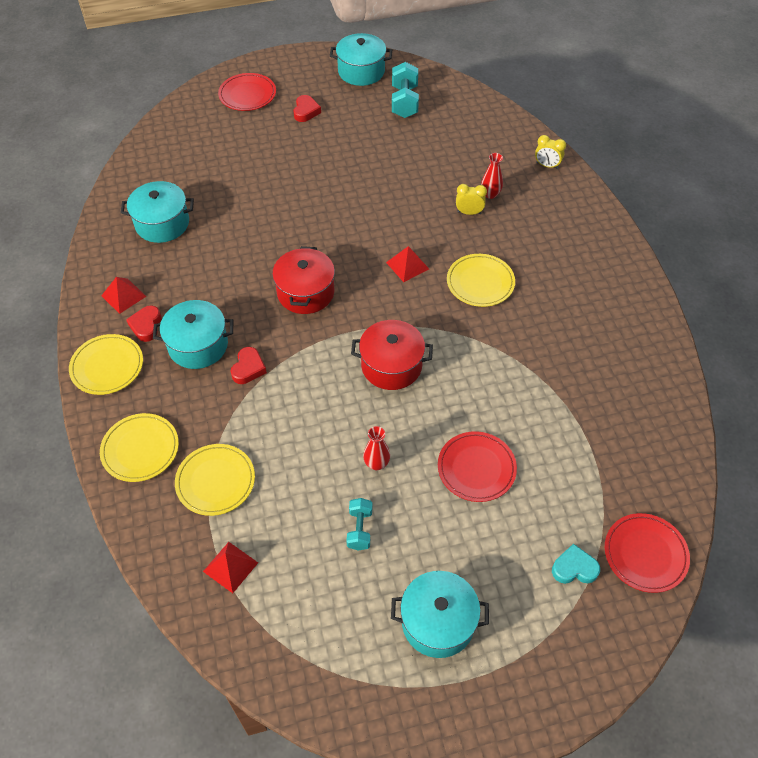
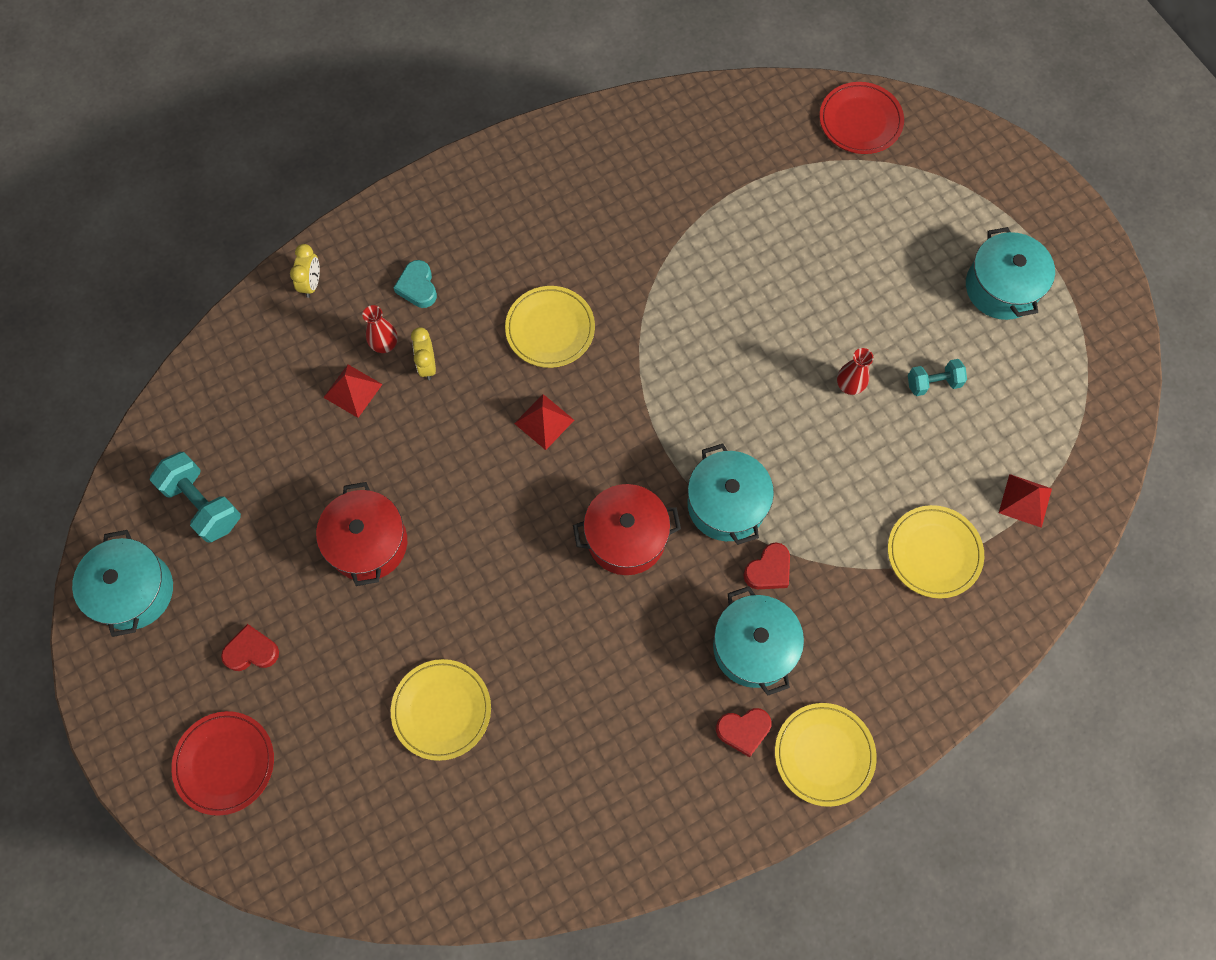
camera: 105 degrees left, 15 degrees up
(123, 296) = (702, 786): red pyramid -> red pyramid (352, 390)
(140, 449) = (925, 657): yellow plate -> yellow plate (441, 710)
(162, 223) = (552, 787): turquoise pot -> turquoise pot (726, 504)
(248, 368) = (768, 570): red heart -> red heart turned 135 degrees clockwise
(391, 365) = (711, 402): red pot -> red pot (368, 543)
(404, 102) = (203, 504): turquoise dumbbell -> turquoise dumbbell turned 60 degrees clockwise
(476, 468) = (819, 285): red plate -> none
(574, 568) = (899, 179): turquoise heart -> turquoise heart (418, 287)

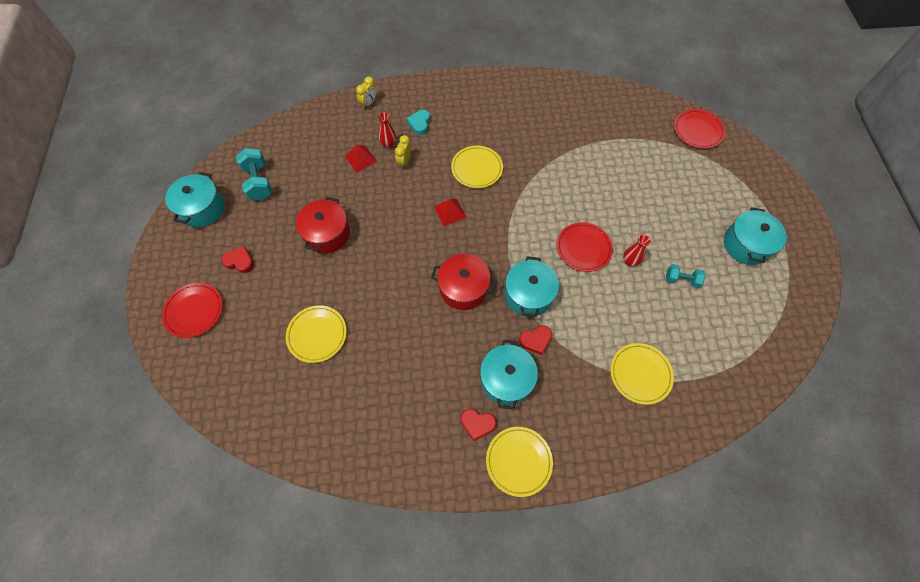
camera: 25 degrees right, 5 degrees down
(773, 394) = (583, 248): none -> red plate
(1025, 500) = (711, 368): red pyramid -> none

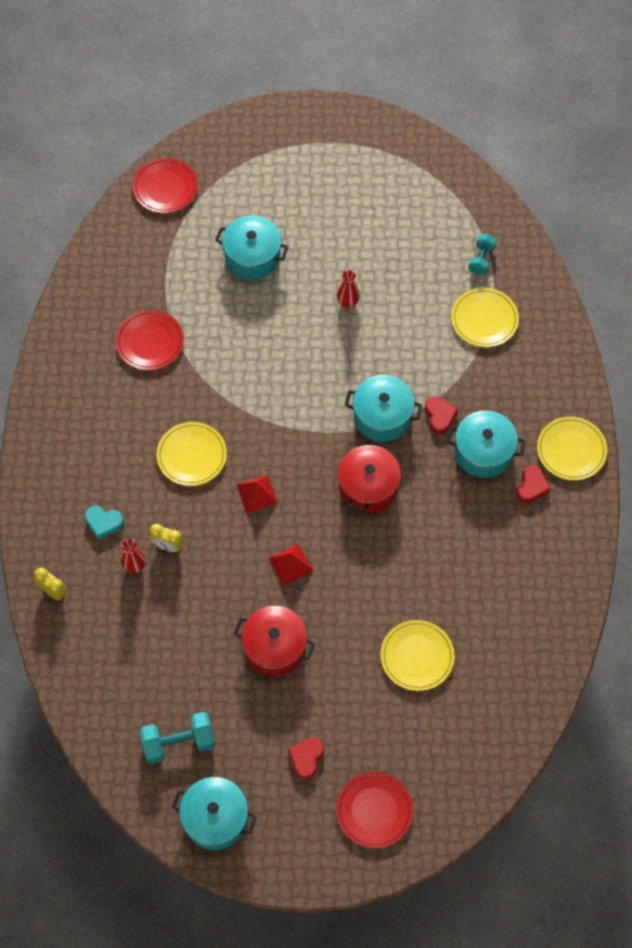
camera: 85 degrees left, 0 degrees up
(361, 159) = (155, 604): red pyramid -> red pyramid (291, 564)
(583, 248) = (325, 348): red plate -> red plate (150, 342)
(681, 280) = (376, 255): turquoise dumbbell -> turquoise dumbbell (481, 259)
(746, 245) = (337, 180): turquoise pot -> turquoise pot (252, 257)

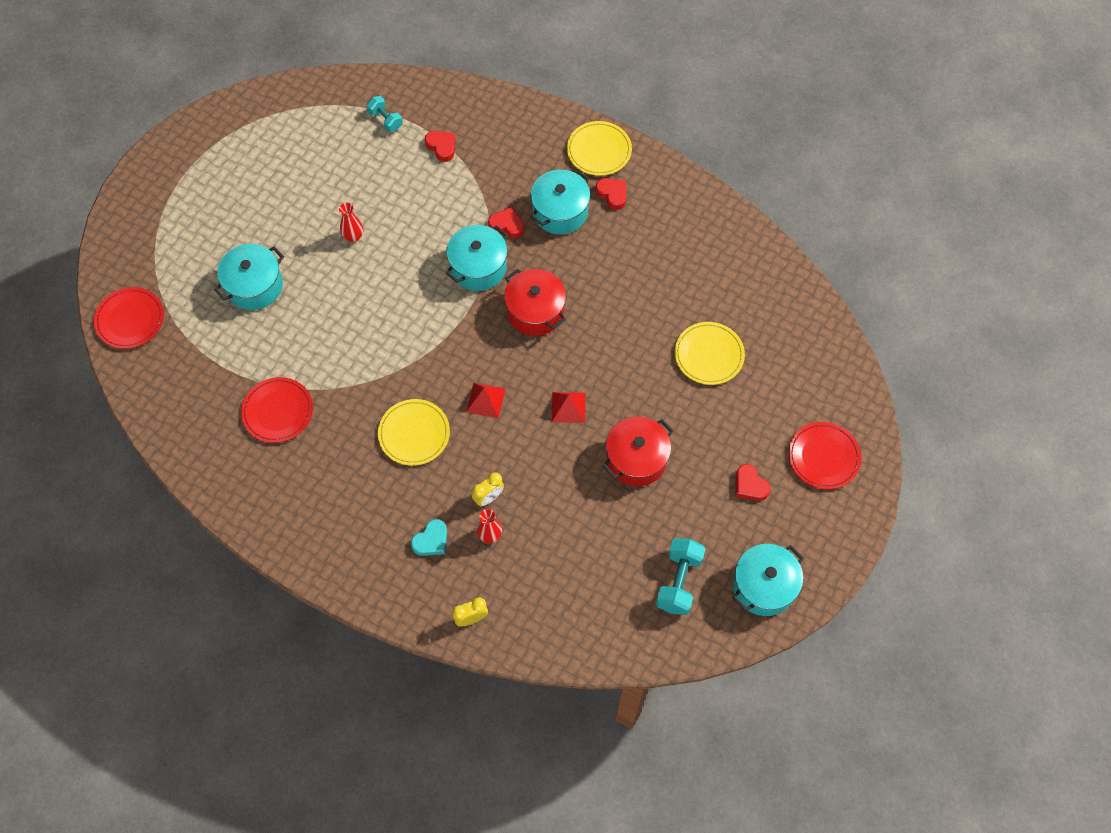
camera: 60 degrees left, 0 degrees up
(484, 319) = (441, 147): yellow plate -> red heart

